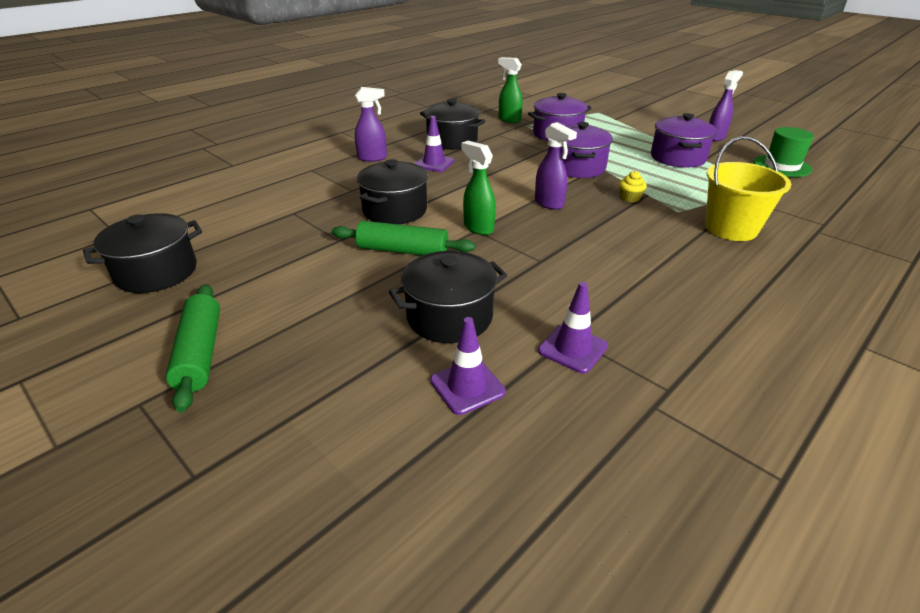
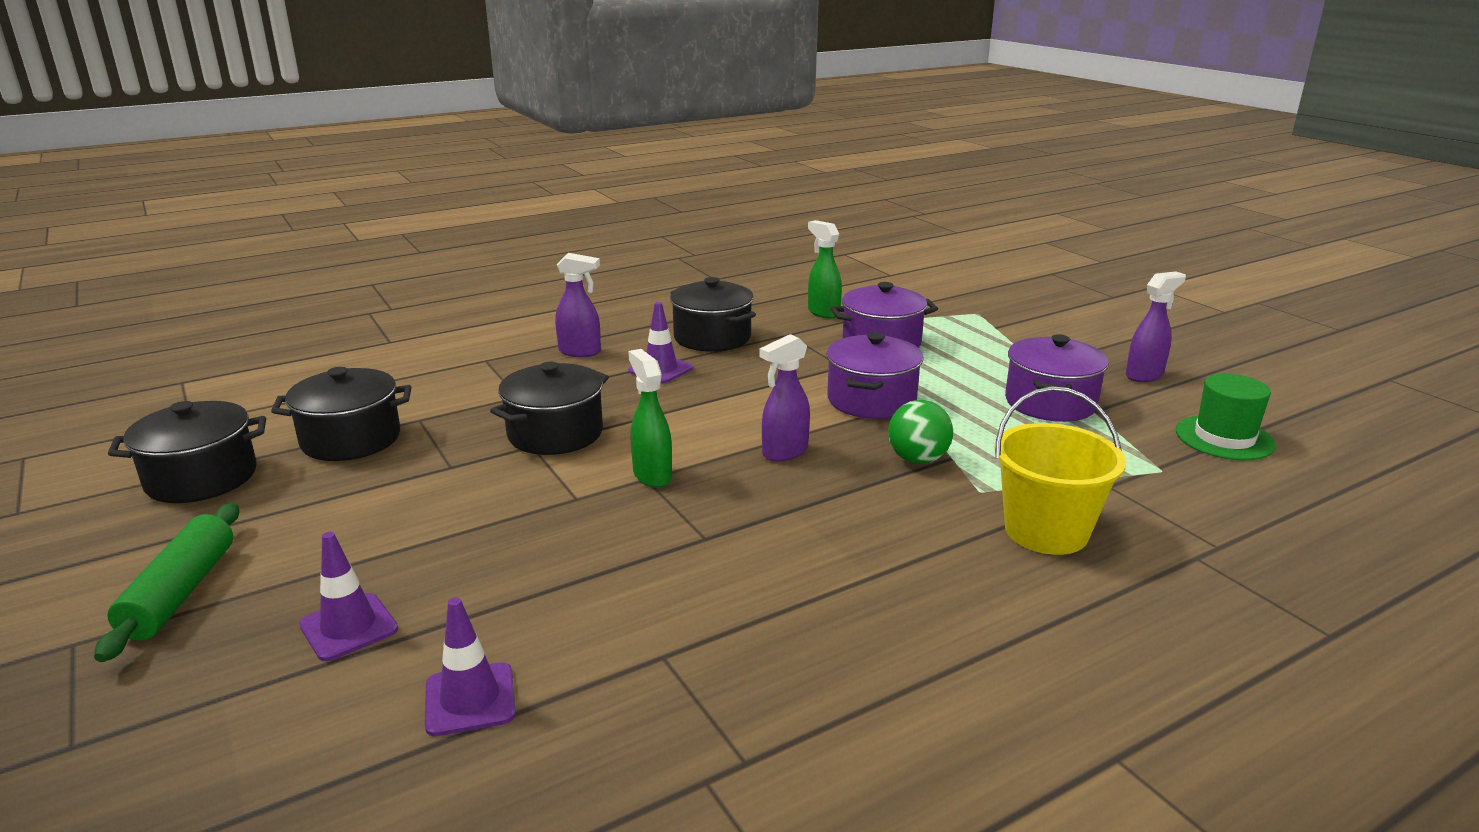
camera: 15 degrees right, 10 degrees down
(402, 251) = (523, 494): green rolling pin -> none
(449, 317) = (517, 599): black pot -> black pot (351, 439)
(549, 203) = (784, 452): purple spray bottle -> purple spray bottle turned 75 degrees clockwise
(572, 348) = (653, 674): purple traffic cone -> purple traffic cone (349, 627)
(630, 198) = (917, 459): yellow cupcake -> green ball

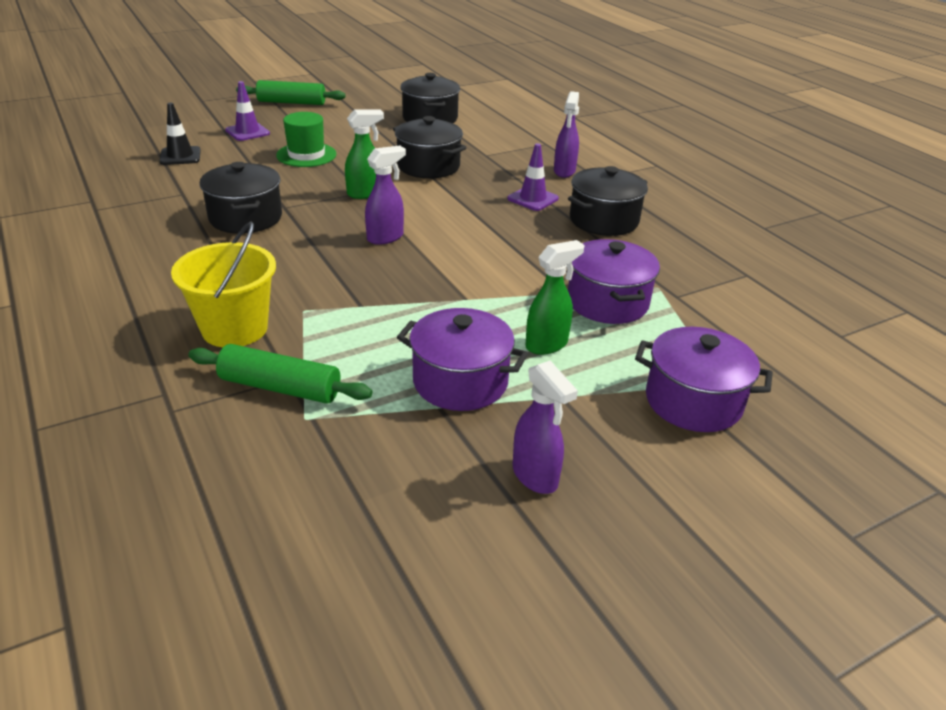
camera: 90 degrees right, 10 degrees up
(201, 478) = (393, 94): black pot -> black pot (245, 218)
(470, 699) = (180, 156): purple traffic cone -> black traffic cone
(784, 452) = (386, 237): purple spray bottle -> purple spray bottle turned 90 degrees clockwise
(823, 312) = (686, 278): green spray bottle -> green spray bottle (547, 345)
(871, 400) = (472, 282): purple pot -> purple pot (693, 401)
(917, 459) = (361, 289): green ball -> none
(1128, 488) = (280, 387): none -> green rolling pin
(1224, 438) = (360, 489): green hat -> green hat (306, 155)

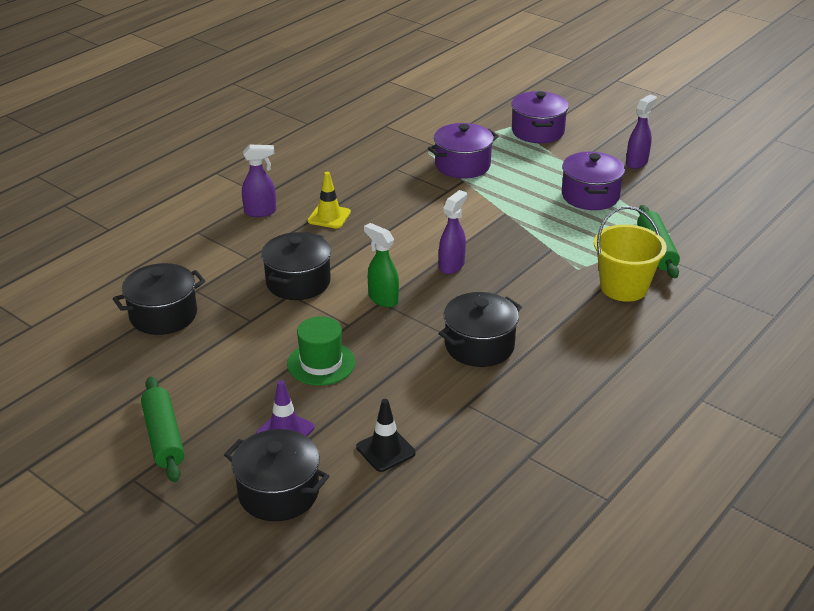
camera: 110 degrees left, 0 degrees up
(386, 237) = (452, 266): purple spray bottle -> purple spray bottle turned 90 degrees clockwise
(533, 199) = (329, 217): purple traffic cone -> yellow traffic cone
(547, 345) = (528, 177): green spray bottle -> none
(603, 220) = (345, 181): black pot -> black pot (278, 492)

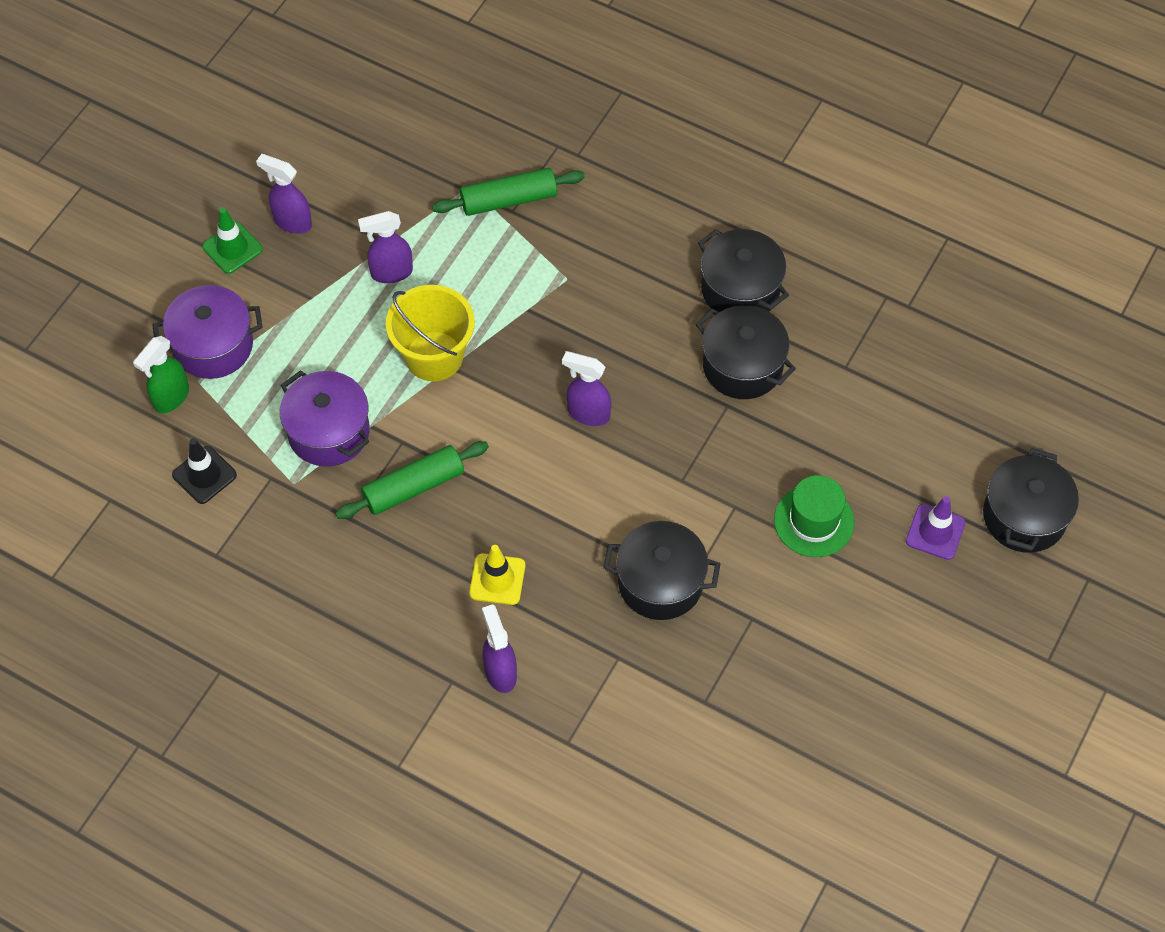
camera: 100 degrees left, 25 degrees up
(163, 315) = (766, 724): black pot -> black pot (740, 289)
(164, 437) = (978, 650): green rolling pin -> green rolling pin (413, 487)
(383, 299) = (675, 479): green spray bottle -> green spray bottle (171, 398)
(385, 450) = (936, 431): black traffic cone -> black traffic cone (204, 475)
(590, 196) = (391, 273): purple pot -> purple spray bottle
(615, 141) = (232, 248): none -> green traffic cone
(623, 287) = (596, 231): yellow bucket -> yellow bucket (434, 356)

